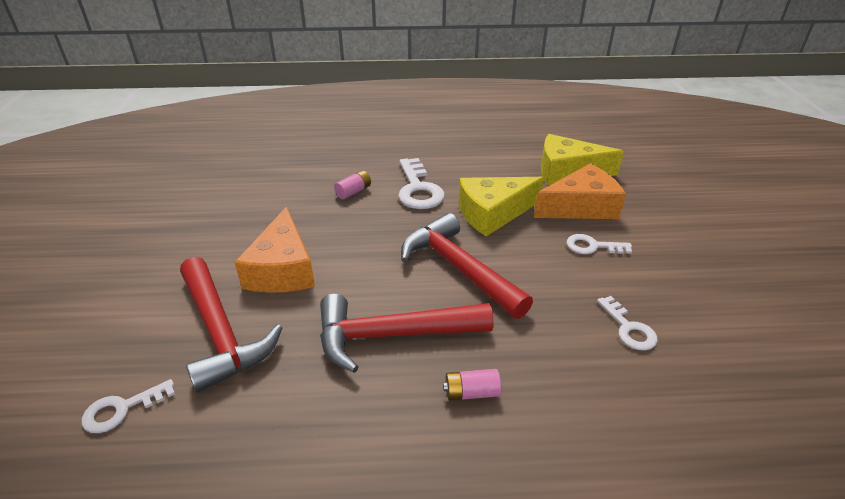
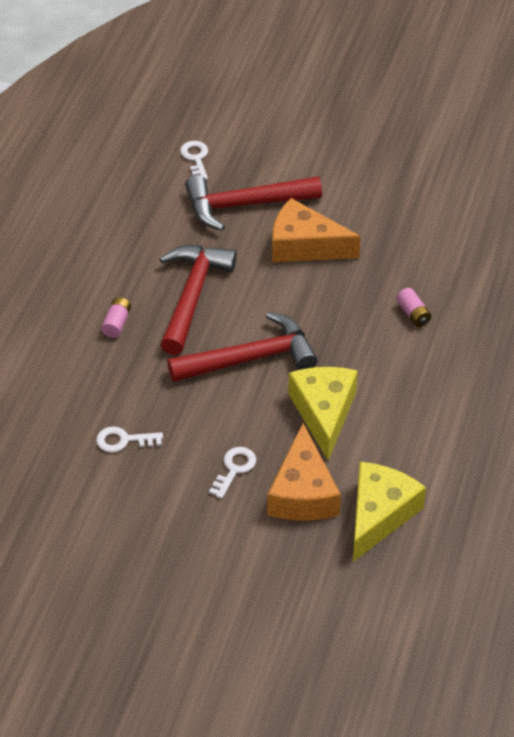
camera: 110 degrees right, 10 degrees up
(418, 189) = (396, 367): white key -> none

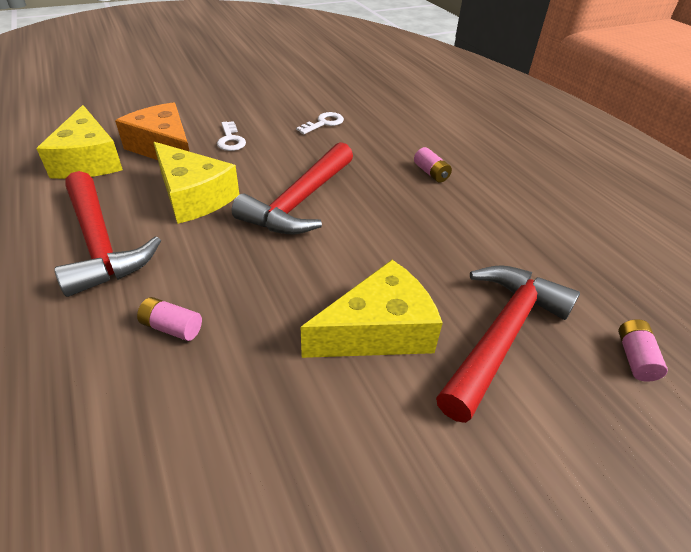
camera: 135 degrees right, 5 degrees down
(192, 296) = (410, 219): red hammer -> red hammer (100, 244)
(196, 158) = (635, 358): white key -> pink battery
(304, 246) = (378, 330): orange cheese -> yellow cheese

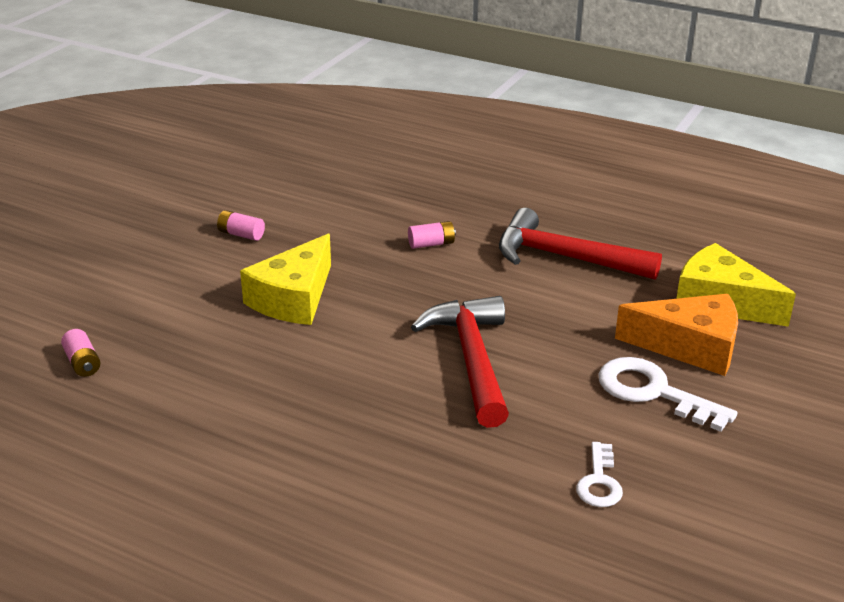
camera: 145 degrees right, 10 degrees down
(194, 196) = (569, 318): yellow cheese -> none
(230, 140) = (653, 392): white key -> white key, size x1.67
(431, 173) = (375, 467): pink battery -> pink battery (241, 234)
(502, 335) = (197, 334): red hammer -> none

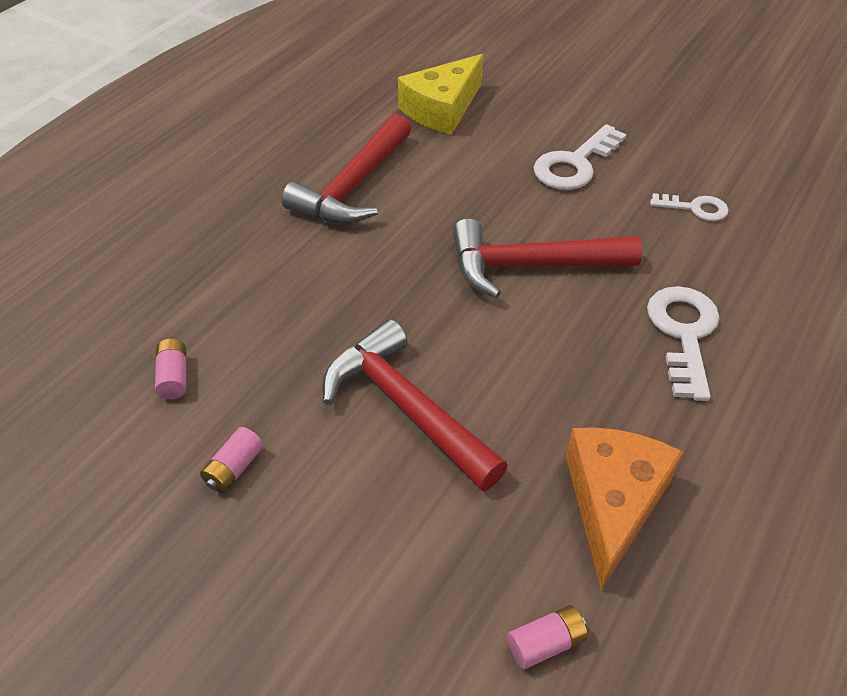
camera: 85 degrees left, 15 degrees up
(294, 298) = (406, 407): yellow cheese -> red hammer
(387, 454) = (683, 334): none -> white key
(431, 244) = (305, 280): pink battery -> pink battery (174, 377)
(690, 346) = (509, 135): orange cheese -> orange cheese (612, 502)

